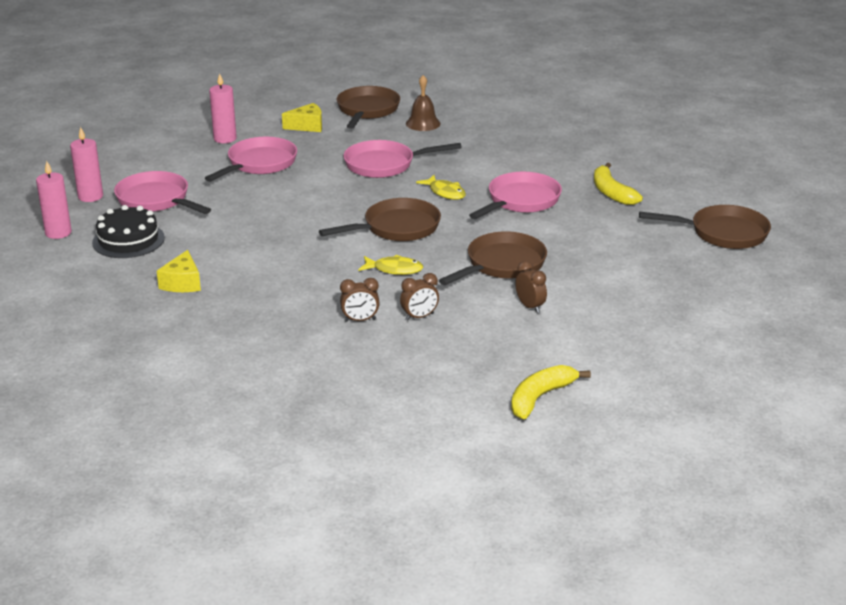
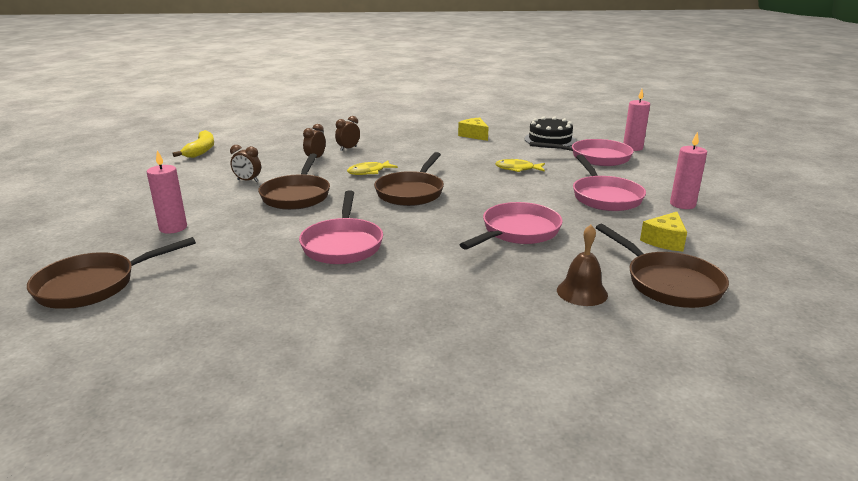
camera: 140 degrees right, 5 degrees down
(58, 233) = (591, 132): pink candle -> pink candle (173, 228)
(445, 192) = (421, 228): yellow fish -> yellow fish (517, 169)
(611, 192) = (255, 288): yellow banana -> none

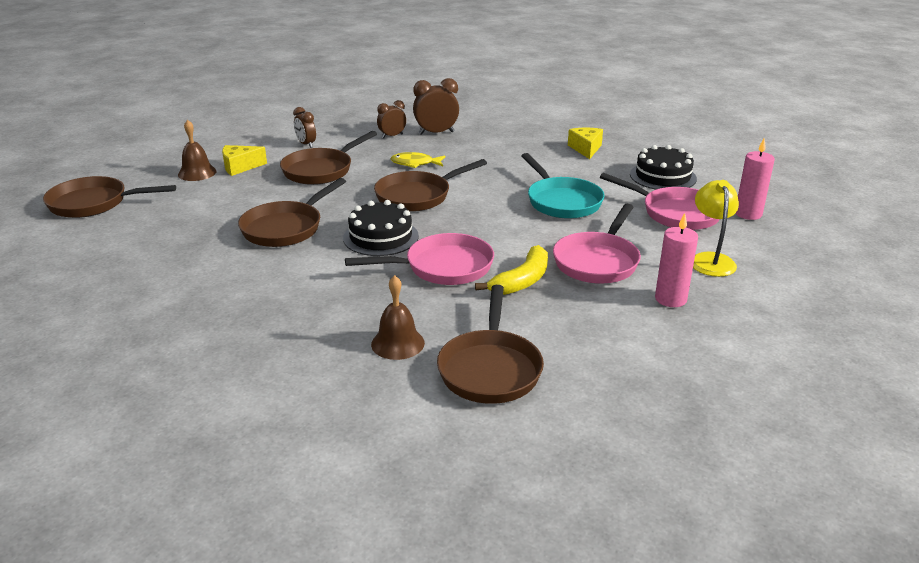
camera: 35 degrees right, 5 degrees up
(173, 228) = (197, 173): pink candle -> brown bell
(201, 150) = (315, 103): yellow banana -> yellow banana (522, 281)
(343, 244) = (286, 228): pink pan -> brown pan
(348, 149) = (436, 133): brown clock -> brown clock, size x1.56
(434, 227) = (381, 237): none -> black cake
(517, 169) = (561, 201): yellow fish -> turquoise pan
(660, 177) = (710, 260): none -> yellow lamp
(665, 241) = (570, 329): yellow cheese -> yellow cheese (240, 167)

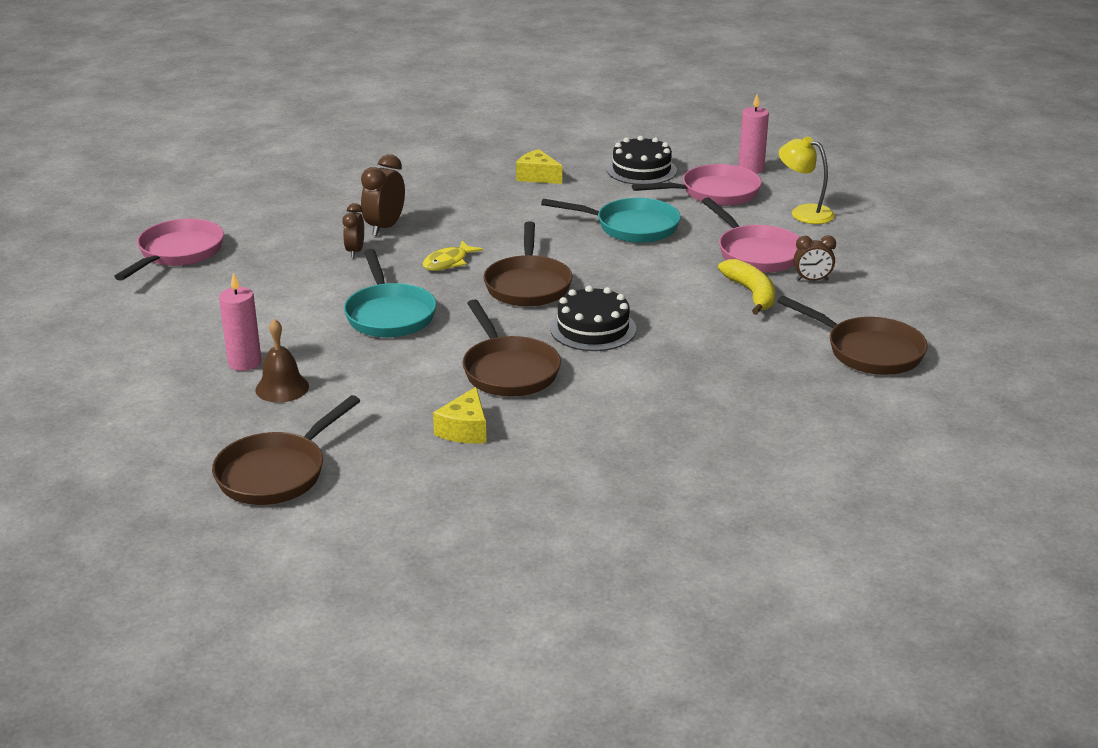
camera: 55 degrees left, 0 degrees up
(240, 167) = (306, 358): yellow cheese -> yellow cheese (465, 430)
(306, 144) = (300, 303): brown clock -> brown clock (812, 280)
(321, 170) = (389, 315): brown pan -> turquoise pan
(398, 343) = (793, 377): brown bell -> none
(443, 267) = (688, 318): pink pan -> pink pan (178, 253)
(670, 299) = (844, 250): pink candle -> pink candle (244, 362)

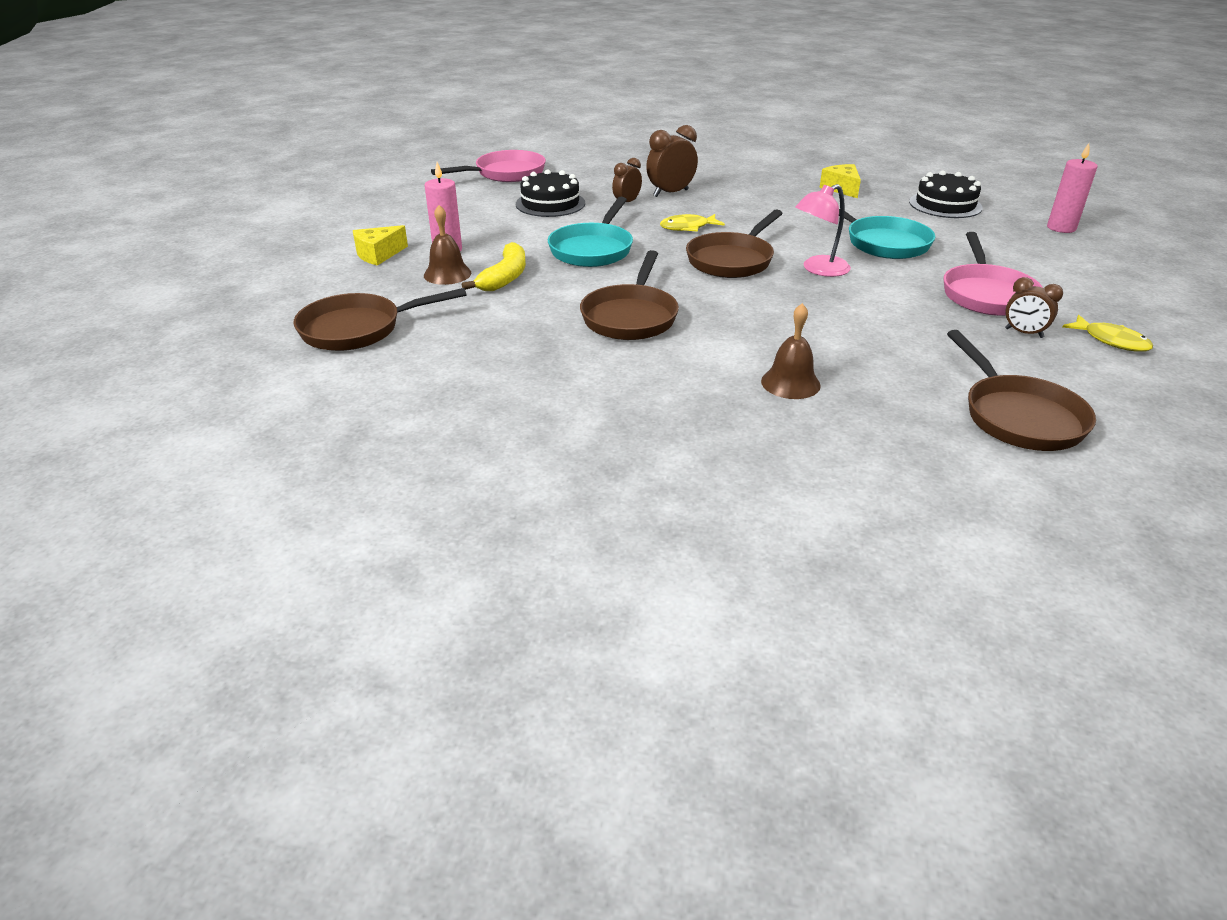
camera: 35 degrees right, 5 degrees up
(465, 430) = (534, 348): yellow cheese -> yellow cheese (378, 254)
(593, 329) = (746, 308): black cake -> black cake (550, 203)
(609, 271) = (818, 269): none -> pink lamp
(697, 383) = (790, 383): none -> brown bell
(714, 193) = (999, 237): pink pan -> none
(751, 294) = (941, 326): yellow banana -> yellow banana (505, 277)
(804, 212) = (1081, 275): yellow lamp -> none
(872, 267) = (1111, 341): none -> yellow fish

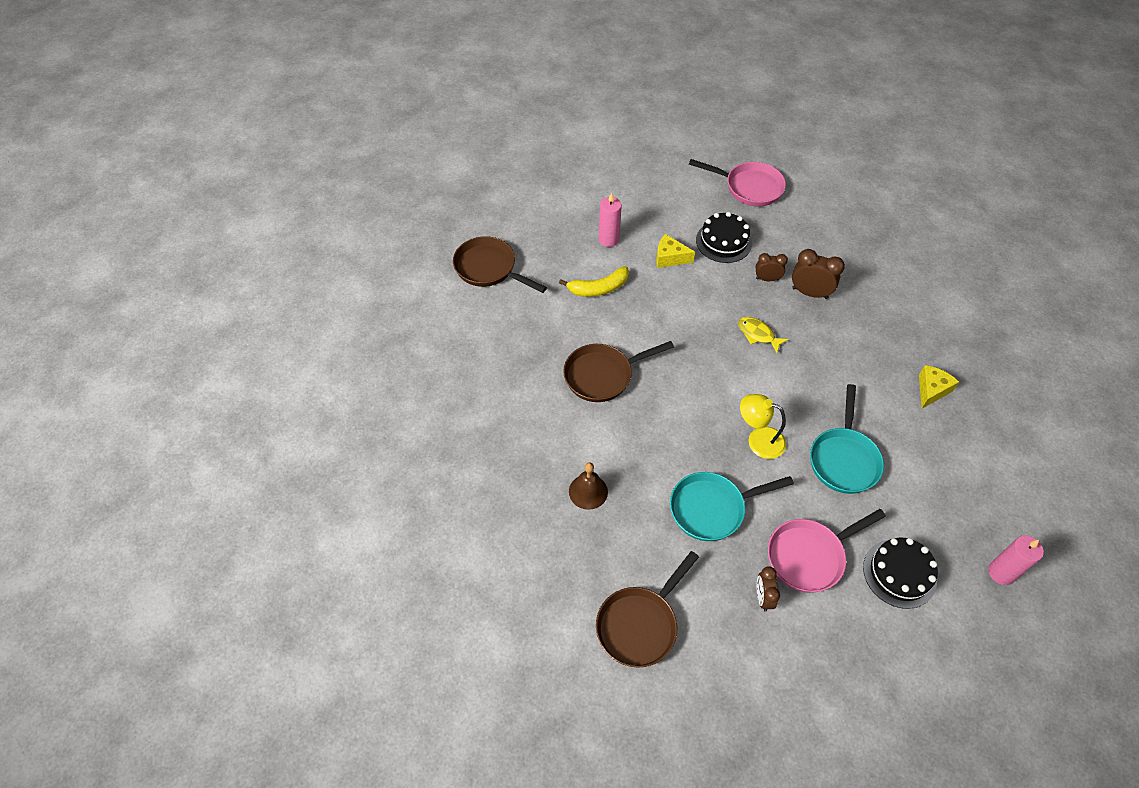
camera: 55 degrees right, 20 degrees up
(378, 254) = (574, 214): yellow cheese -> yellow cheese (669, 258)
(447, 274) = (579, 260): brown bell -> none
(593, 249) = (675, 305): turquoise pan -> turquoise pan (712, 508)
(732, 260) = (728, 385): brown pan -> none
(818, 269) = (758, 440): pink lamp -> yellow lamp
(945, 205) = (969, 473): black cake -> black cake (899, 573)
(1111, 341) = (797, 656): yellow fish -> none

